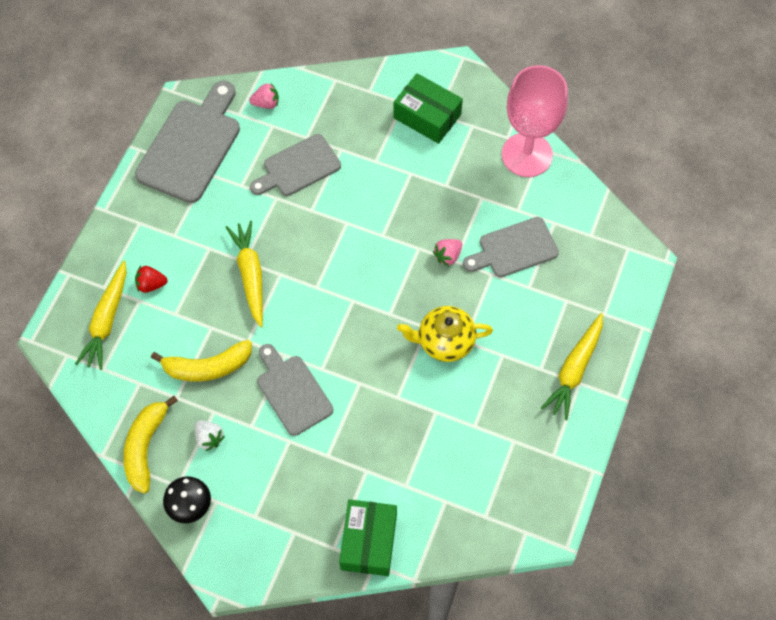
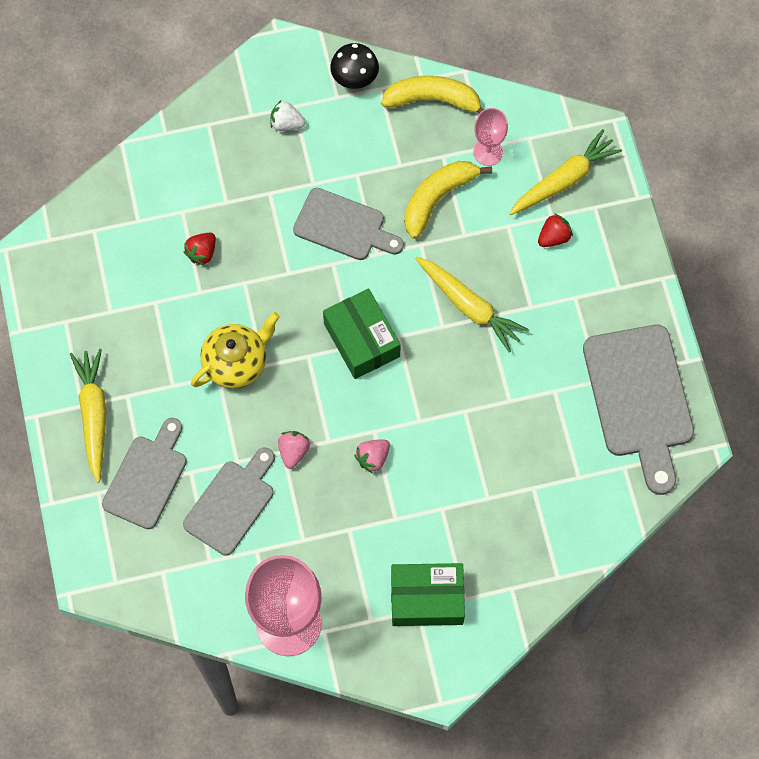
camera: 145 degrees right, 5 degrees up
(107, 320) = (564, 180): yellow carrot -> yellow carrot turned 75 degrees clockwise
(141, 377) = (488, 152): none -> pink goblet
(145, 447) = (433, 100): yellow banana -> yellow banana turned 60 degrees counterclockwise
(209, 438) = (385, 141): white strawberry -> white strawberry (286, 123)
(266, 103) = (606, 498): pink strawberry -> pink strawberry (373, 458)
(298, 167) = (514, 448): grey cutting board -> grey cutting board (147, 477)
(368, 542) = (181, 147): green box -> green box (361, 340)
(413, 441) = (202, 253): none -> red strawberry

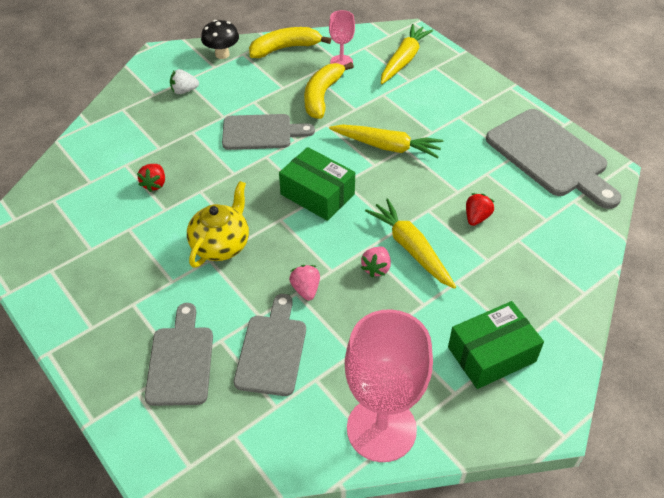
camera: 25 degrees left, 20 degrees down
(94, 415) = (106, 330): yellow carrot -> yellow carrot (411, 248)
(554, 237) = (419, 90): red strawberry -> red strawberry (476, 217)

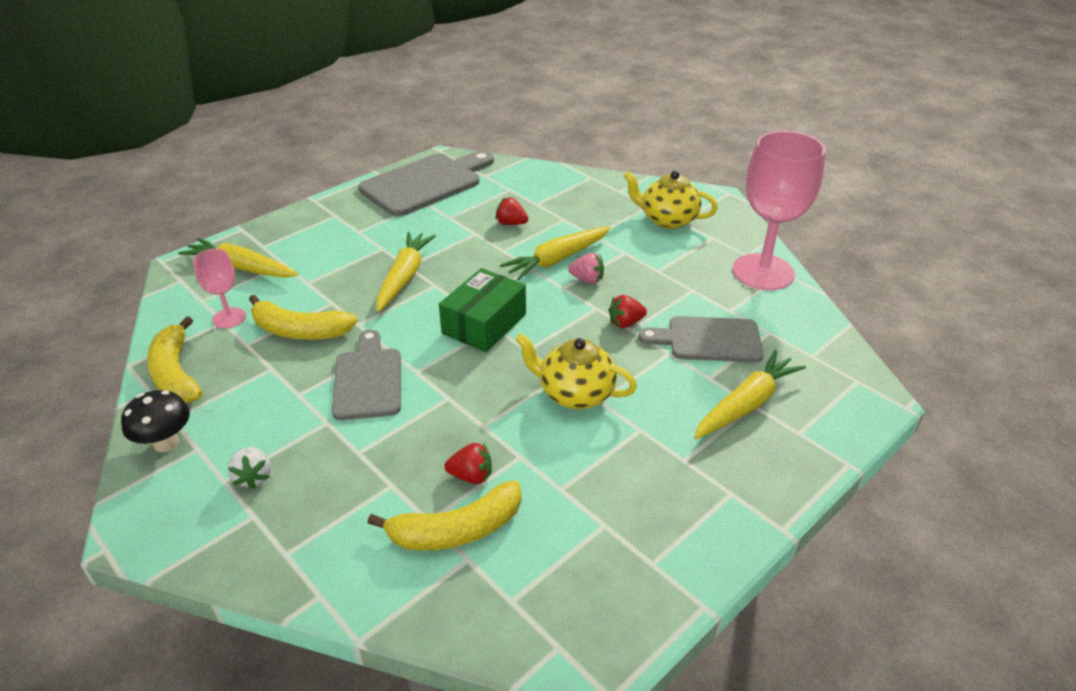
camera: 95 degrees left, 10 degrees down
(113, 177) = (456, 530): none -> yellow banana
(181, 361) = (746, 404): grey cutting board -> yellow carrot
(306, 289) = (625, 323): pink strawberry -> red strawberry
(491, 354) = (667, 220): green box -> yellow teapot

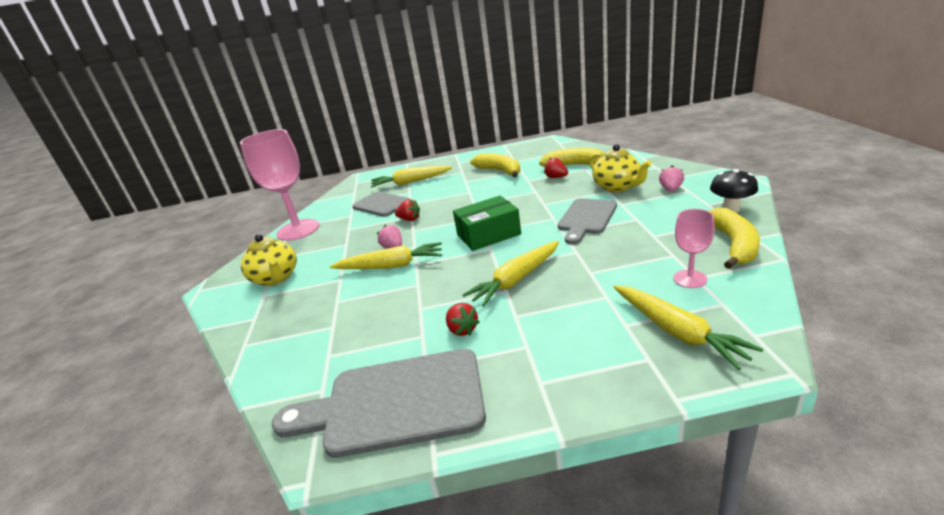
camera: 140 degrees left, 10 degrees down
(253, 477) = (670, 189): white strawberry -> pink strawberry
(299, 331) = (625, 256): yellow banana -> yellow banana (500, 171)
(511, 223) = (380, 309): red strawberry -> red strawberry (462, 329)
(575, 393) = (477, 196): yellow teapot -> yellow teapot (617, 187)

